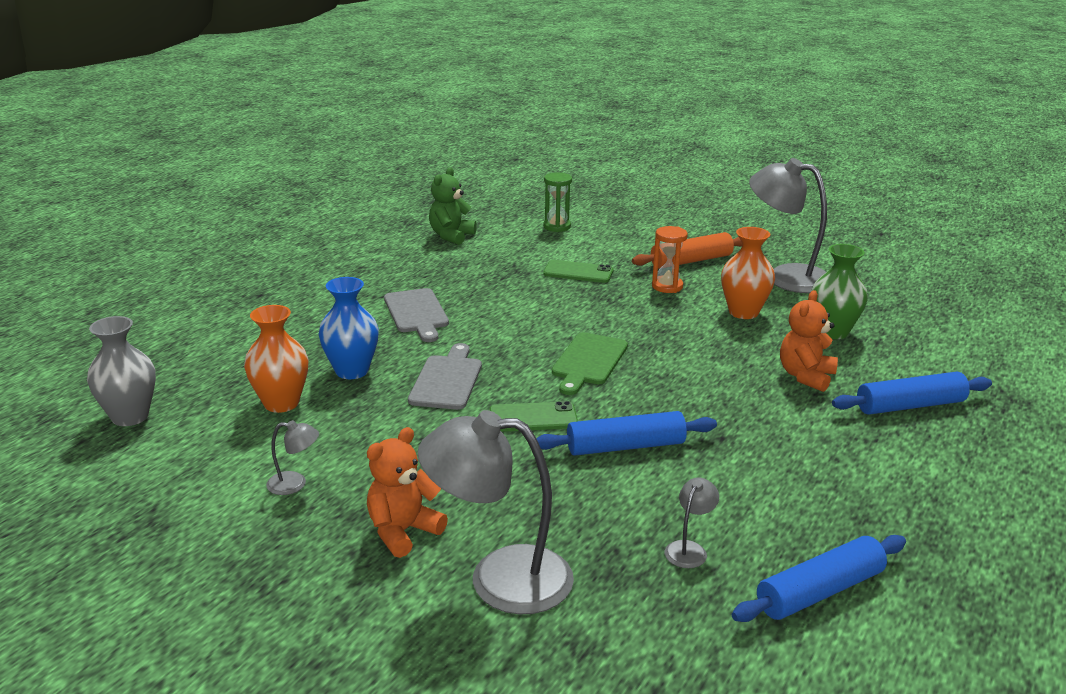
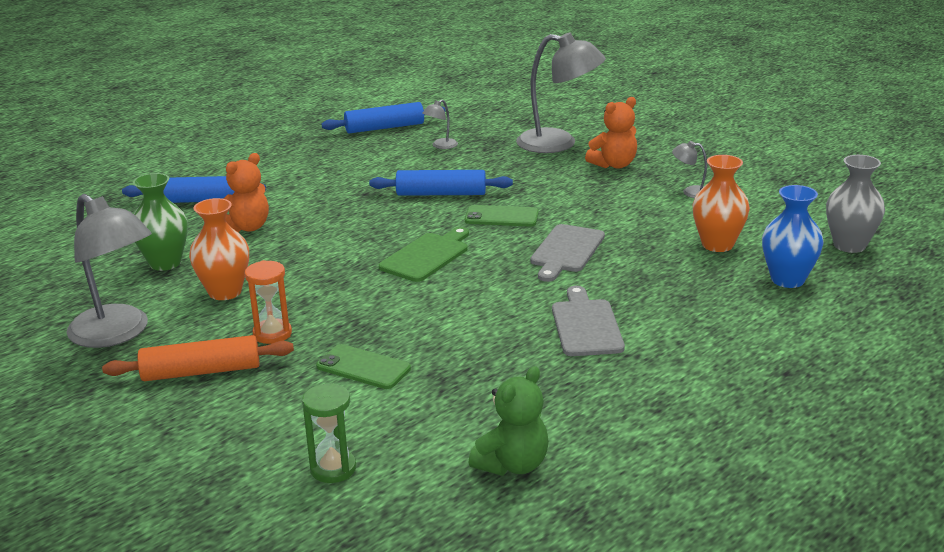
camera: 165 degrees left, 0 degrees up
(352, 371) = (656, 267): blue vase -> blue vase (787, 280)

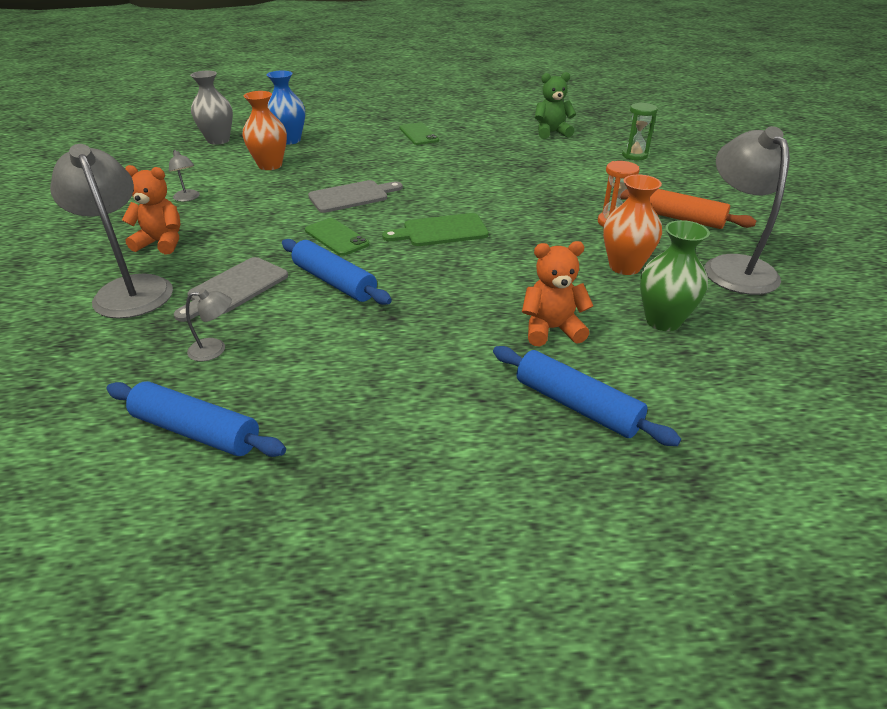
camera: 140 degrees left, 10 degrees up
(363, 367) = (574, 185): green phone -> green phone (419, 134)
(586, 325) = (426, 160): grey cutting board -> grey cutting board (234, 288)

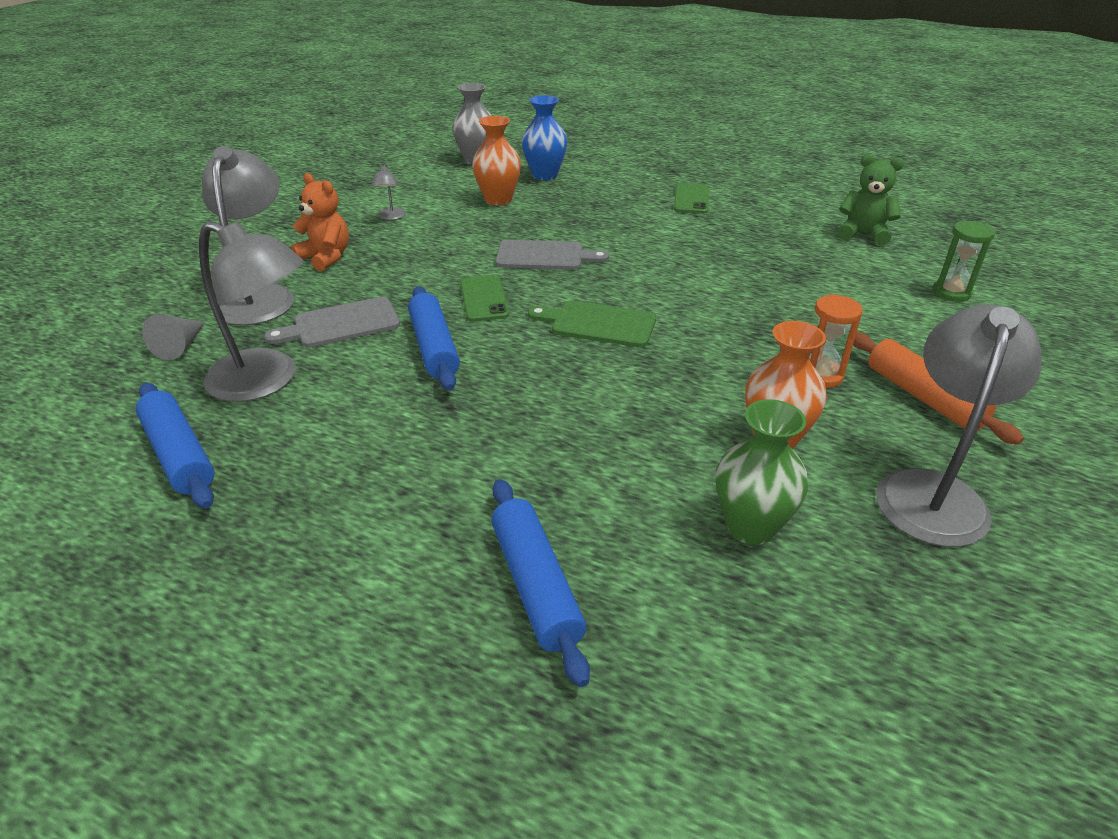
camera: 30 degrees right, 0 degrees up
(94, 350) = (180, 346): none -> grey cone
(215, 349) = (267, 381): grey lamp -> grey lamp, size x2.31
(551, 329) = (601, 484): orange teddy bear -> none

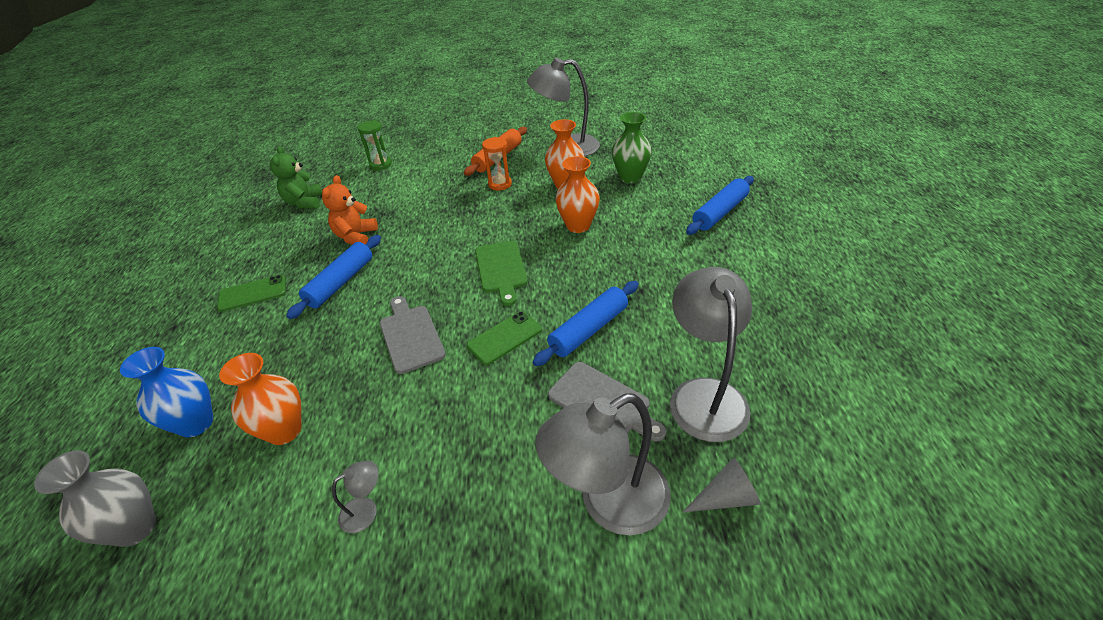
camera: 115 degrees left, 5 degrees up
(179, 454) = (805, 382): blue rolling pin -> blue rolling pin (340, 282)
(326, 258) = (498, 504): orange teddy bear -> orange teddy bear (356, 236)
(639, 409) = (578, 226): none -> orange vase

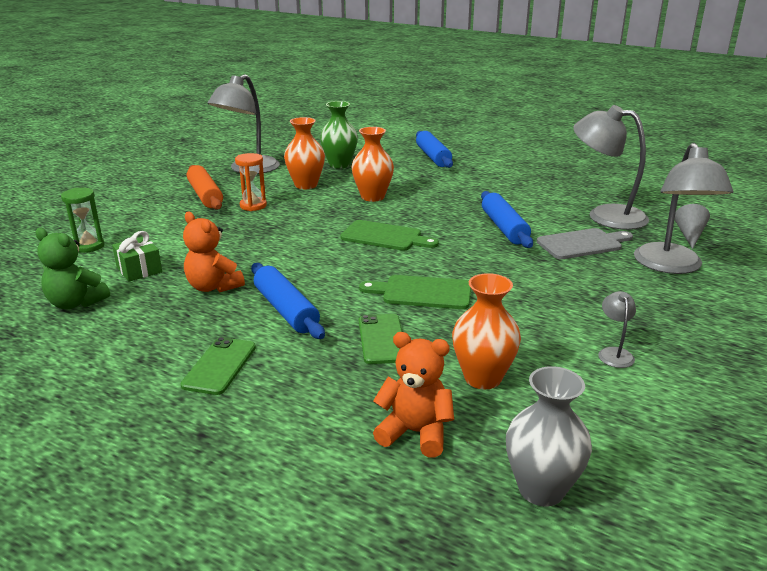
camera: 60 degrees left, 15 degrees down
(196, 423) = (415, 433): blue vase -> orange teddy bear
(361, 198) = (139, 270): none -> green gift
(411, 335) = (422, 292): grey cutting board -> green cutting board
(504, 338) = (475, 257): green phone -> green phone (382, 339)

